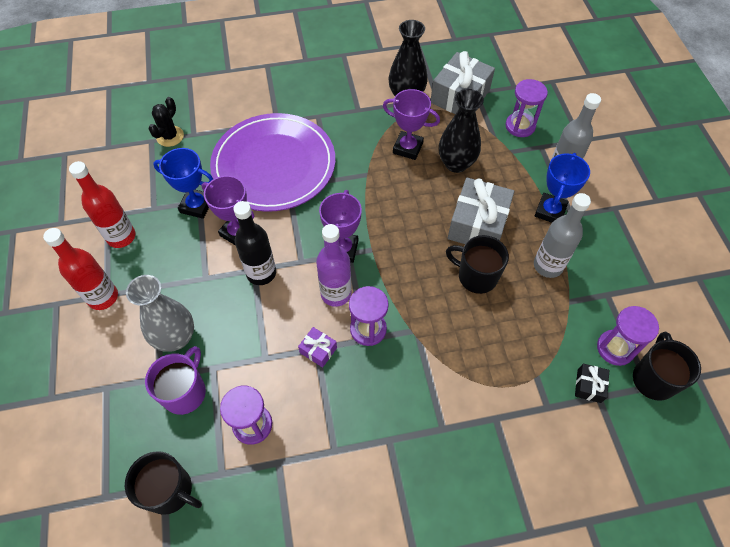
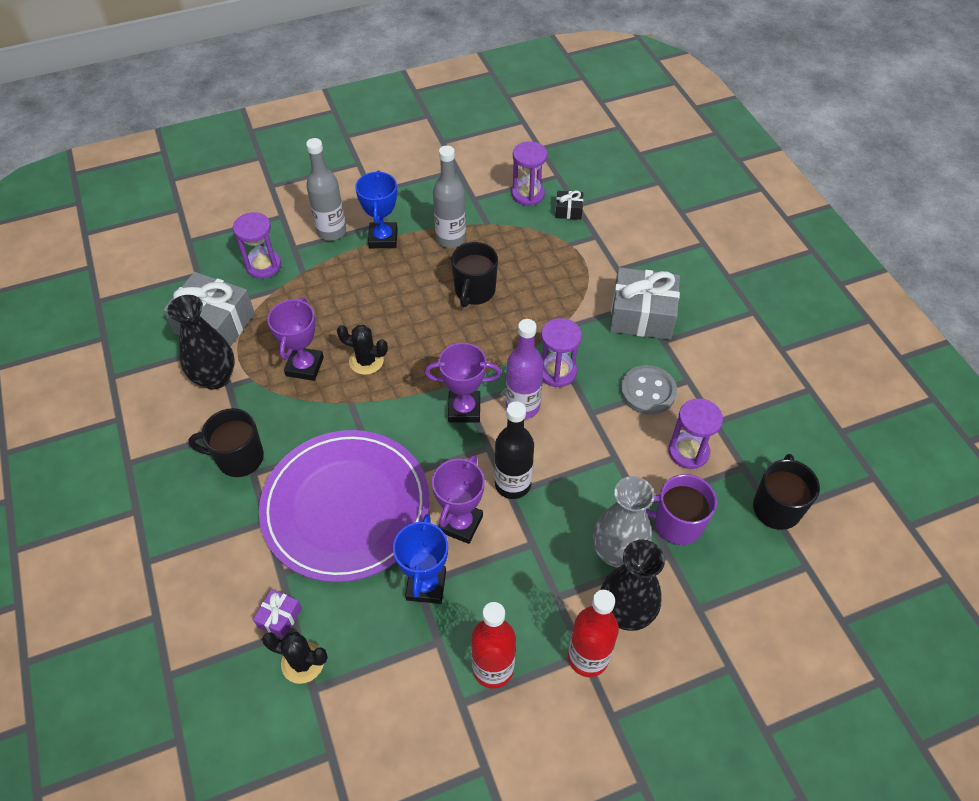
camera: 100 degrees left, 5 degrees down
(318, 350) = (592, 410): purple gift -> purple gift (279, 617)
(329, 406) = (648, 391): none -> grey button
(406, 187) = (366, 361): none -> black cactus
(456, 163) = (325, 318): black vase -> black vase (625, 612)
(478, 224) = (409, 294): grey gift -> grey gift (642, 315)
(550, 211) = (383, 238): blue trophy -> blue trophy turned 75 degrees clockwise
(653, 378) = (549, 172): black mug -> black mug (238, 458)

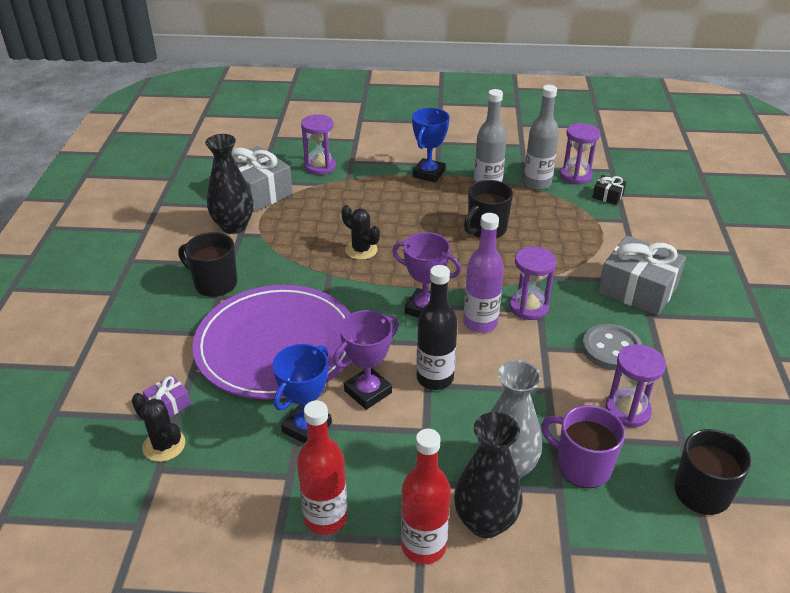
camera: 25 degrees right, 15 degrees down
(304, 366) = (308, 239): purple trophy -> none
(331, 231) = (389, 159): grey bottle -> grey bottle (537, 183)

